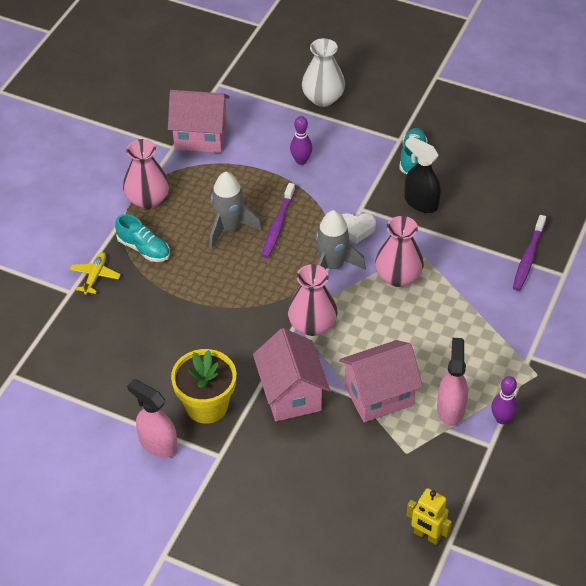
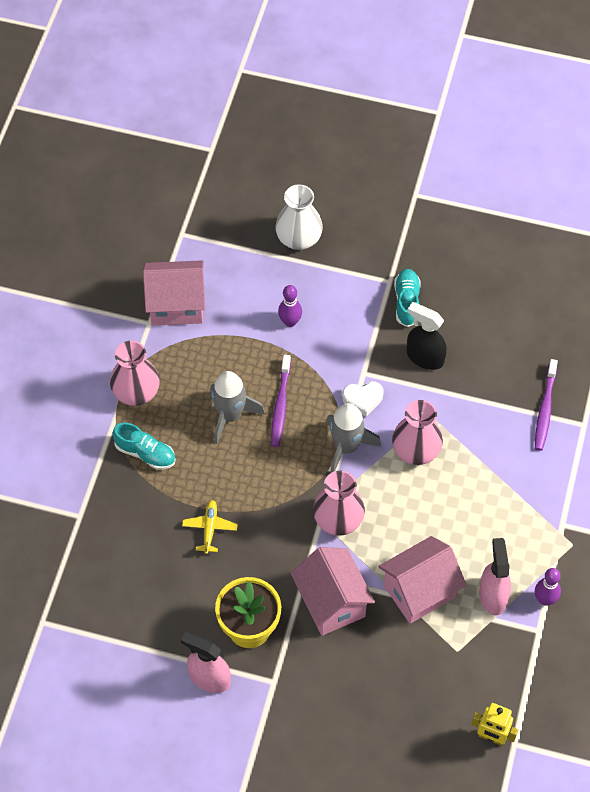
camera: 10 degrees left, 10 degrees up
(95, 276) = (101, 493): yellow plane -> yellow plane (209, 528)

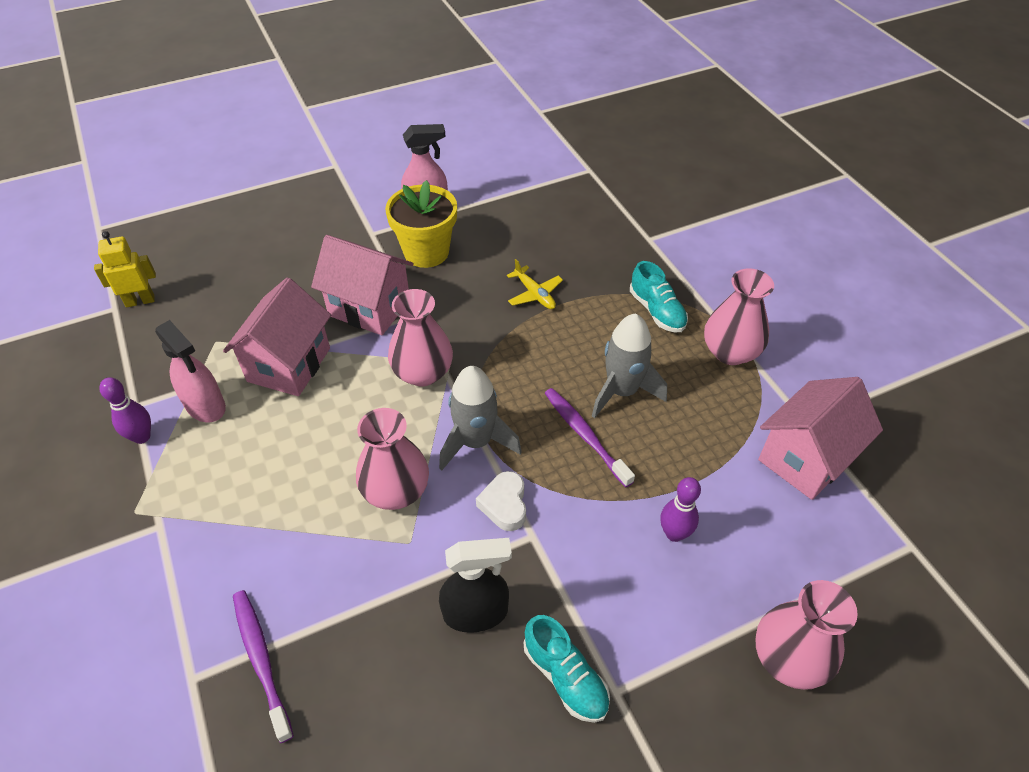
camera: 140 degrees right, 10 degrees down
(145, 453) = (657, 311): turquoise shoe -> turquoise shoe turned 105 degrees counterclockwise
(299, 238) = (788, 658): white vase -> pink vase
(363, 399) = (504, 504): white heart -> white heart turned 45 degrees counterclockwise

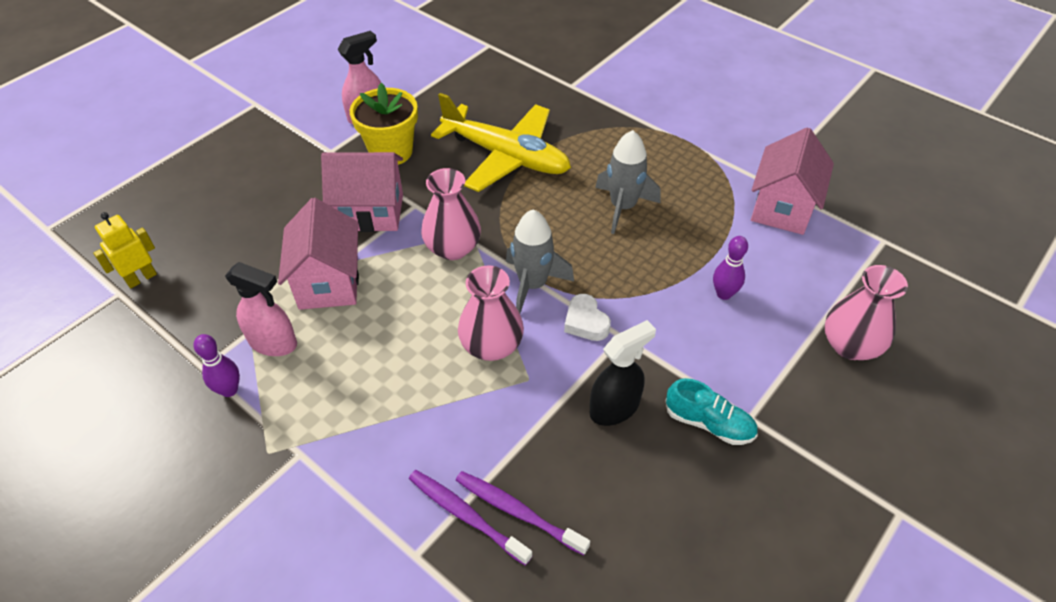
camera: 25 degrees left, 0 degrees up
(535, 294) = (506, 156): yellow plane -> yellow plane, size x2.45
(585, 436) = (615, 249): purple toothbrush -> purple toothbrush (518, 512)
(657, 311) = (612, 139): turquoise shoe -> none
(730, 352) = (684, 151): pink vase -> none

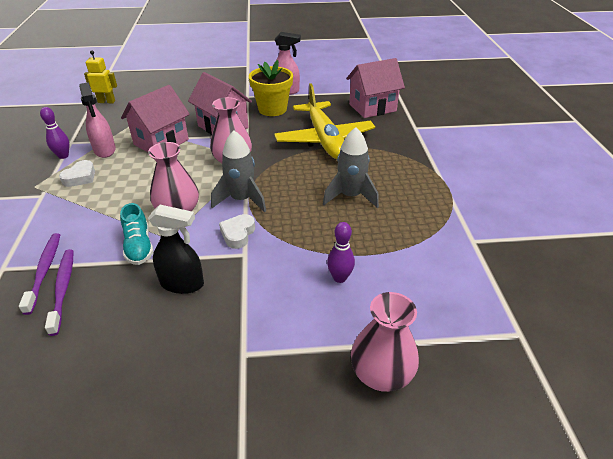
camera: 45 degrees right, 10 degrees down
(308, 396) = (80, 177): none -> white heart
(709, 423) = (215, 335): turquoise shoe -> turquoise shoe (139, 246)
(782, 208) = (461, 261): pink house -> pink house (372, 107)

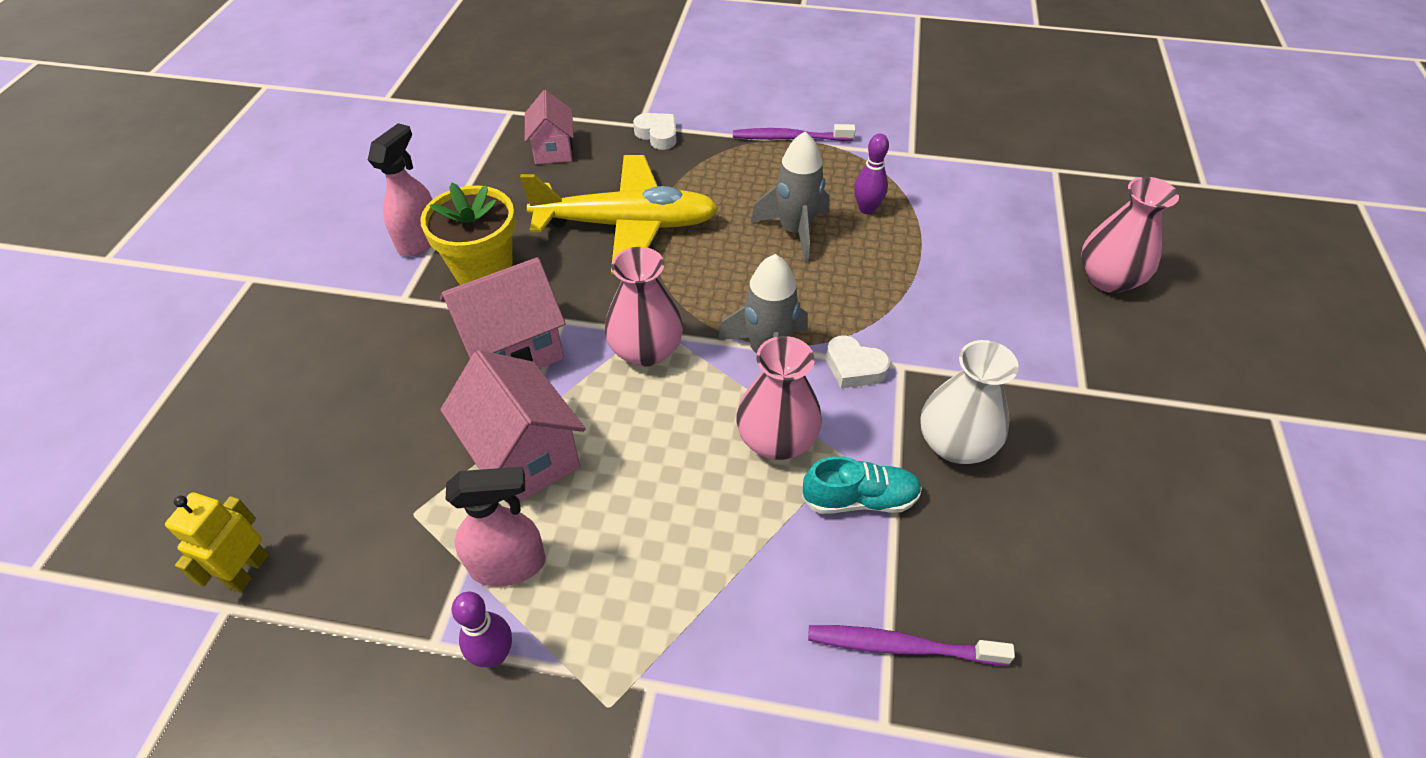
camera: 75 degrees left, 10 degrees up
(63, 289) = (952, 610): purple toothbrush -> purple toothbrush (790, 138)
(80, 177) = (606, 608): white heart -> white heart (658, 135)
(182, 283) = (955, 444): black spray bottle -> white vase
(339, 278) = (961, 278): purple bowling pin -> purple bowling pin (867, 209)
(372, 107) = (553, 150): pink house -> pink house, size x0.64

